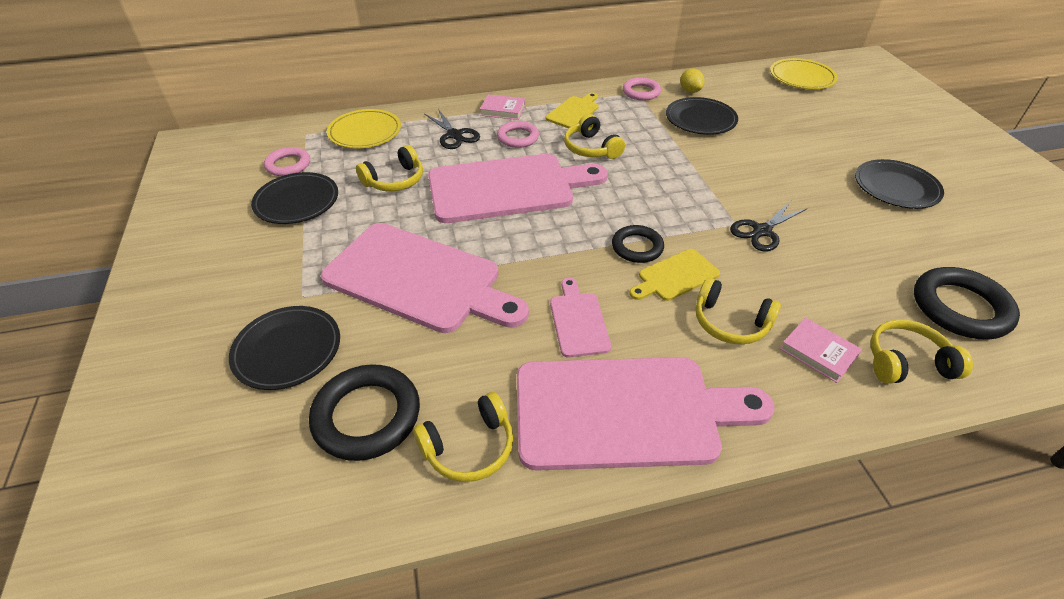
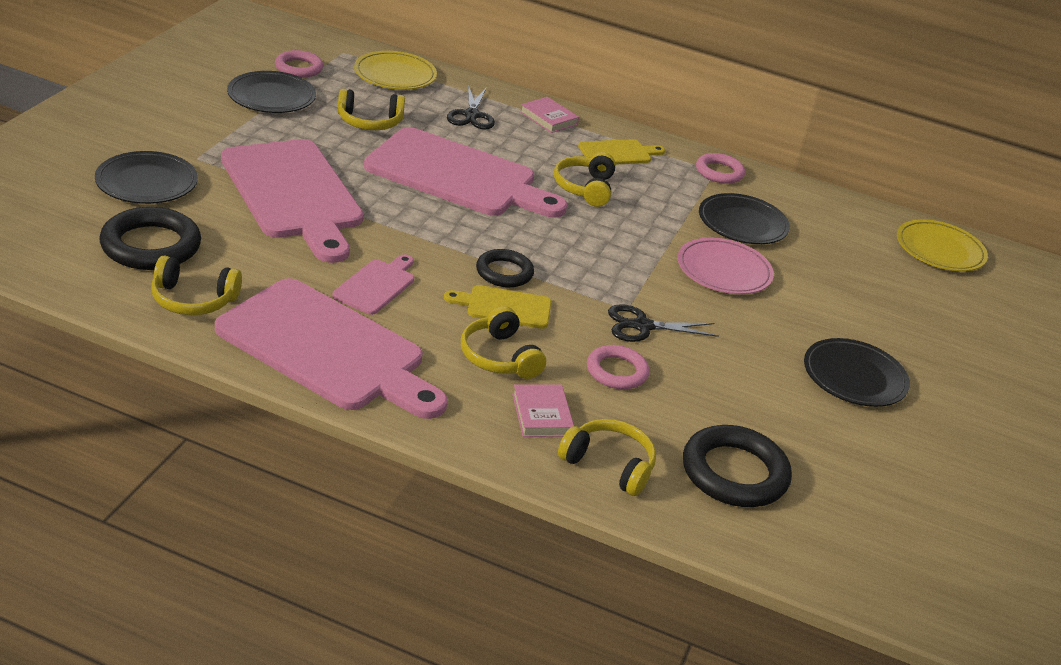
camera: 30 degrees right, 10 degrees down
(518, 137) = (527, 146): pink ring -> pink ring (616, 371)
(690, 91) = (777, 197): yellow lemon -> none
(739, 159) = (723, 271): none -> pink plate

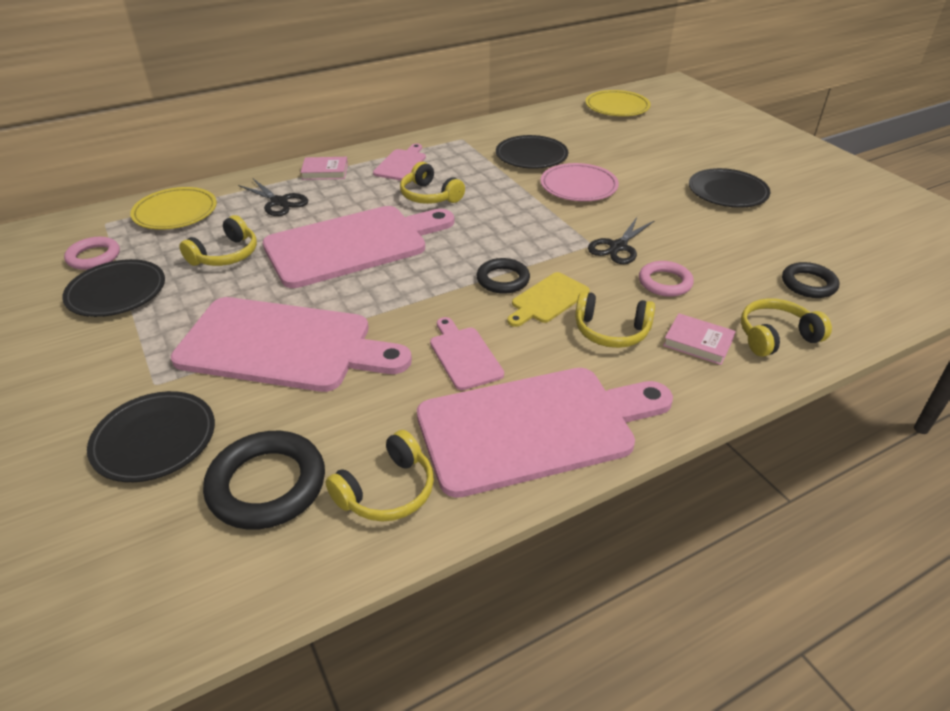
camera: 45 degrees left, 5 degrees up
(618, 153) = (401, 164): yellow cutting board -> pink cutting board
(719, 172) = (465, 138): pink ring -> none
(734, 473) = (808, 284): black ring -> black ring, size x0.62

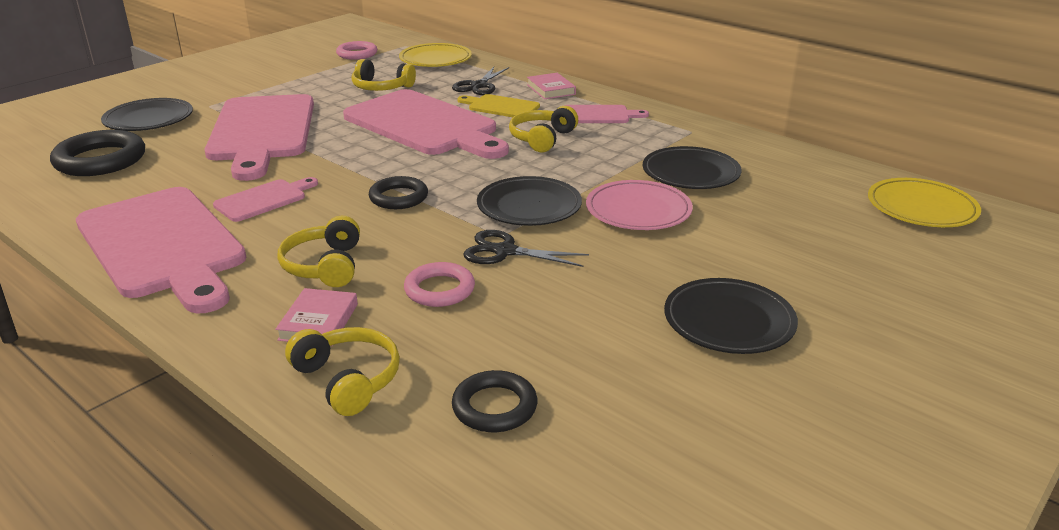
camera: 70 degrees right, 10 degrees down
(116, 292) = (314, 70): black plate -> black plate (529, 206)
(387, 491) = (89, 199): yellow headphones -> none
(548, 299) = (371, 225): yellow cutting board -> yellow cutting board (501, 107)

